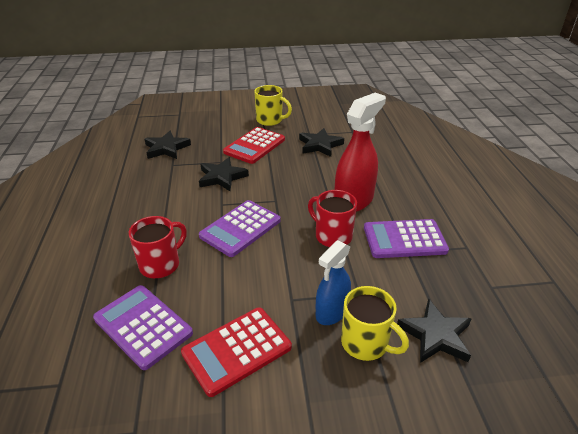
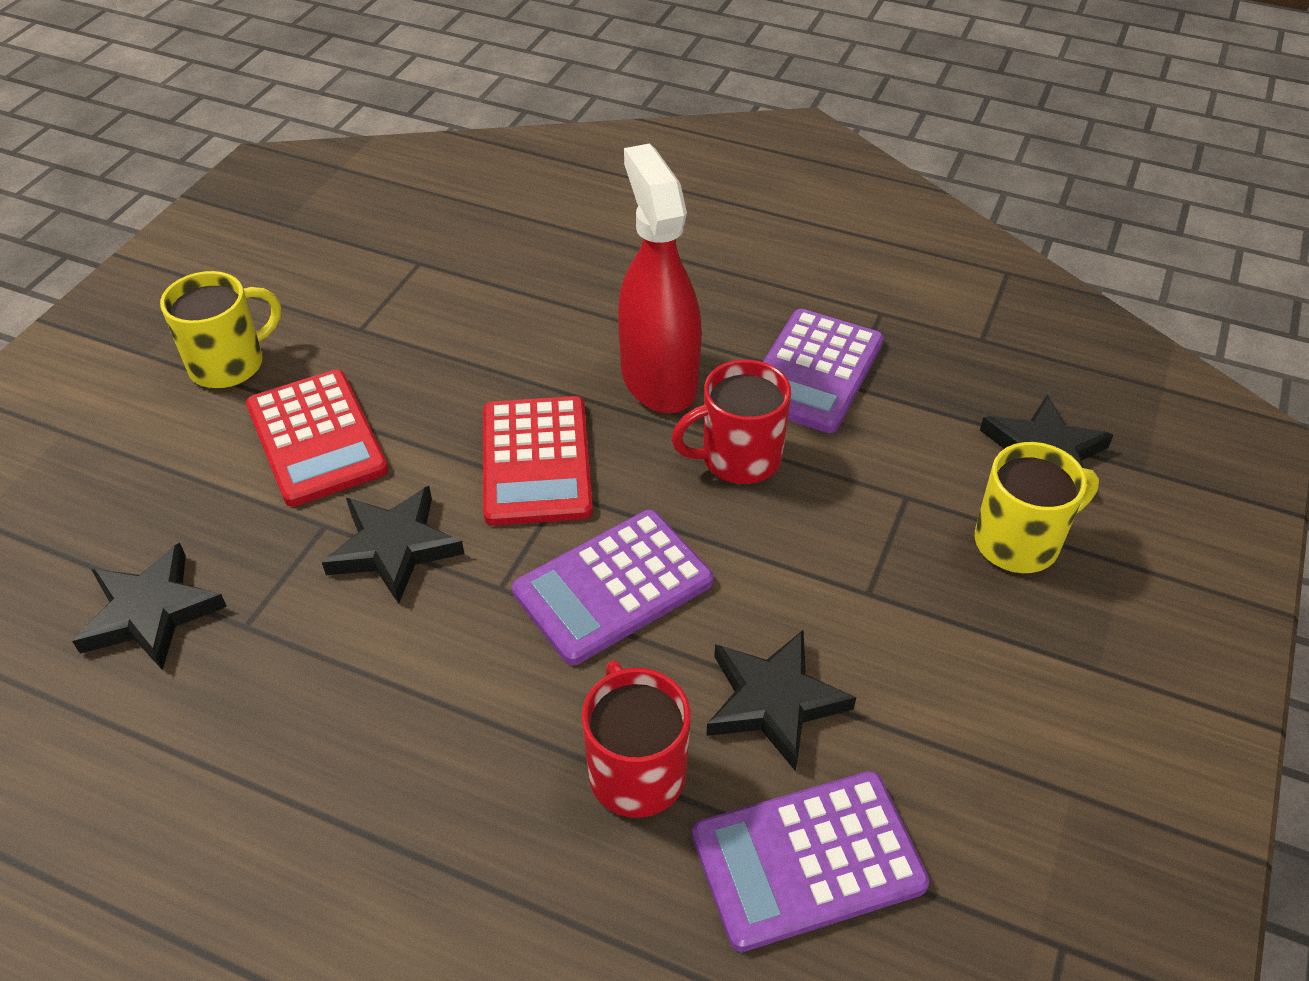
camera: 60 degrees left, 10 degrees up
(237, 350) = (949, 723): red calculator -> red calculator (536, 461)
(240, 228) = (613, 587): purple calculator -> purple calculator turned 75 degrees clockwise
(320, 145) = (422, 333): black star -> black star (774, 701)
(331, 312) = (931, 552): blue spray bottle -> none

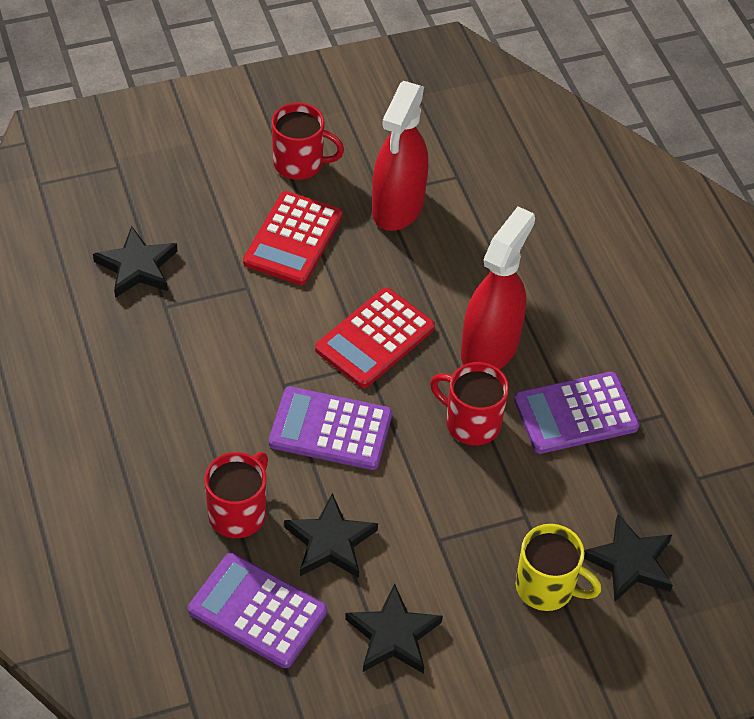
camera: 45 degrees right, 5 degrees up
(229, 364) = (300, 163): yellow mug -> red mug
(393, 328) = (397, 207): none -> red spray bottle
(394, 547) = (263, 325): black star -> black star (393, 635)

